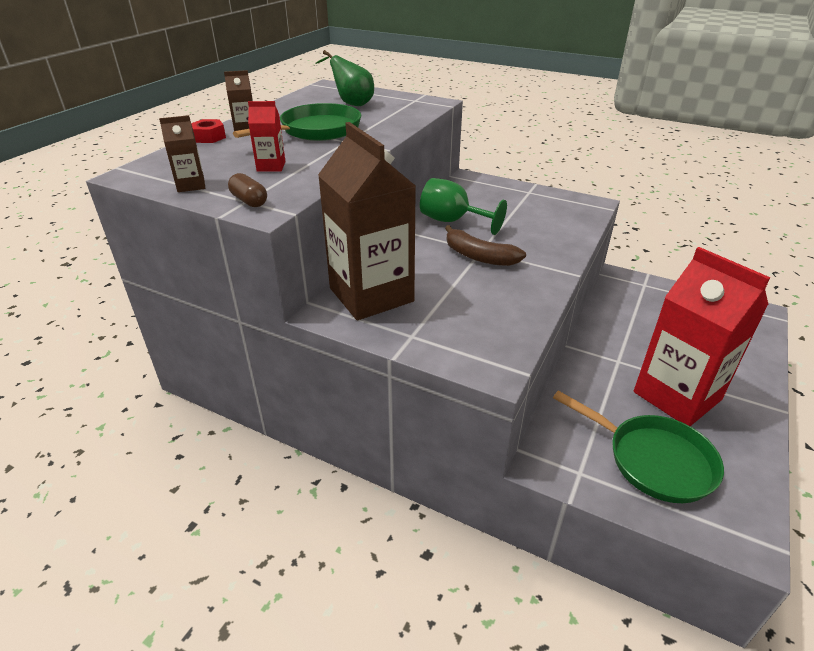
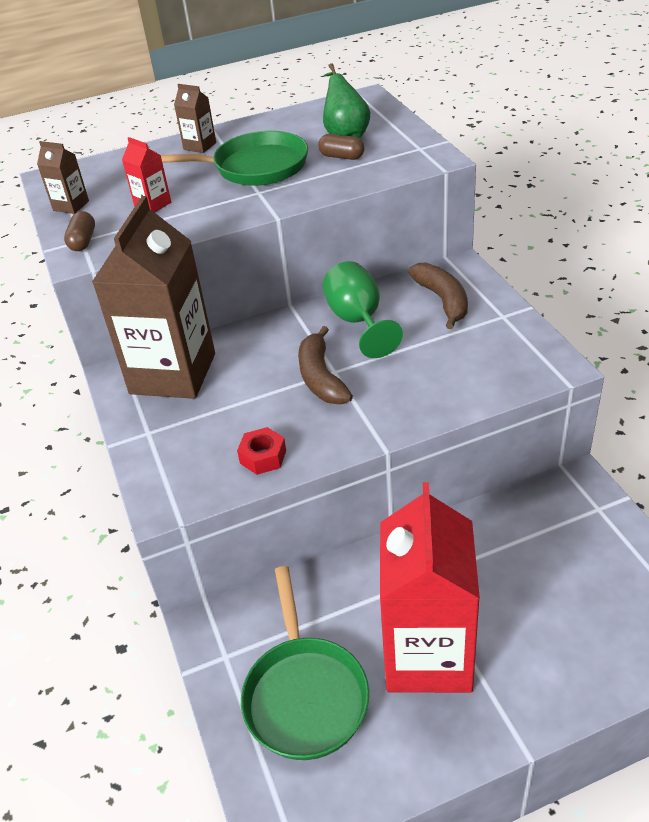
camera: 45 degrees right, 5 degrees up
(209, 137) = (159, 147): red nut -> red nut (263, 457)
(371, 113) = (341, 157): none -> brown capsule
(485, 195) = (443, 300): none -> brown banana

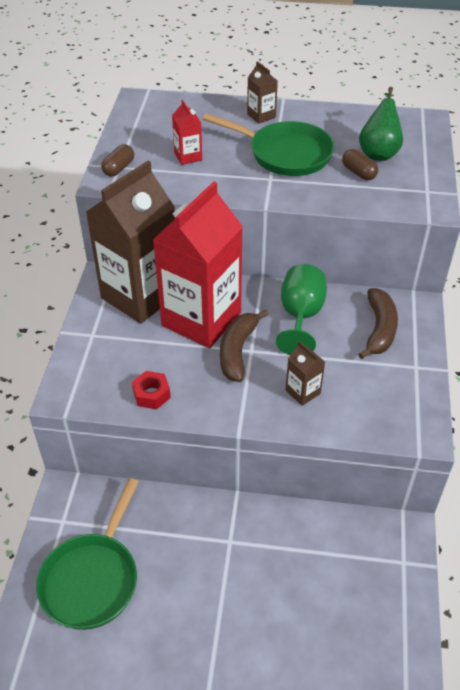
camera: 25 degrees right, 5 degrees up
(71, 206) = (133, 132): brown carton -> brown carton (303, 392)
(427, 655) = (191, 600): red carton -> red carton (201, 319)

